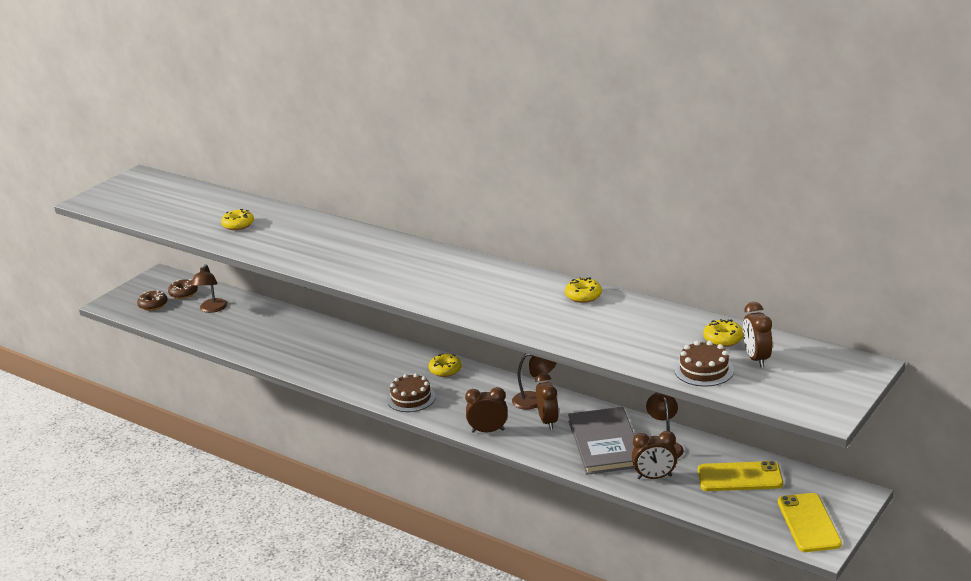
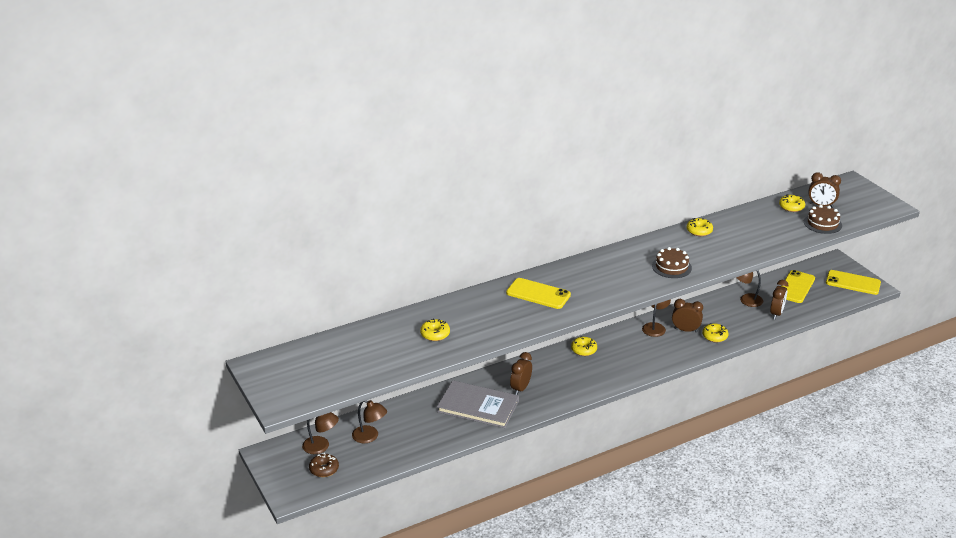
camera: 65 degrees left, 5 degrees up
(183, 293) = (321, 446): brown donut -> brown lamp
(352, 248) = (538, 294): none -> yellow phone
(411, 398) = (609, 375): brown cake -> brown cake (671, 267)
(488, 431) = (678, 356): brown clock -> brown clock (520, 388)
(554, 445) = (714, 336): none -> yellow donut
(605, 443) = (727, 318): grey book -> grey book (478, 406)

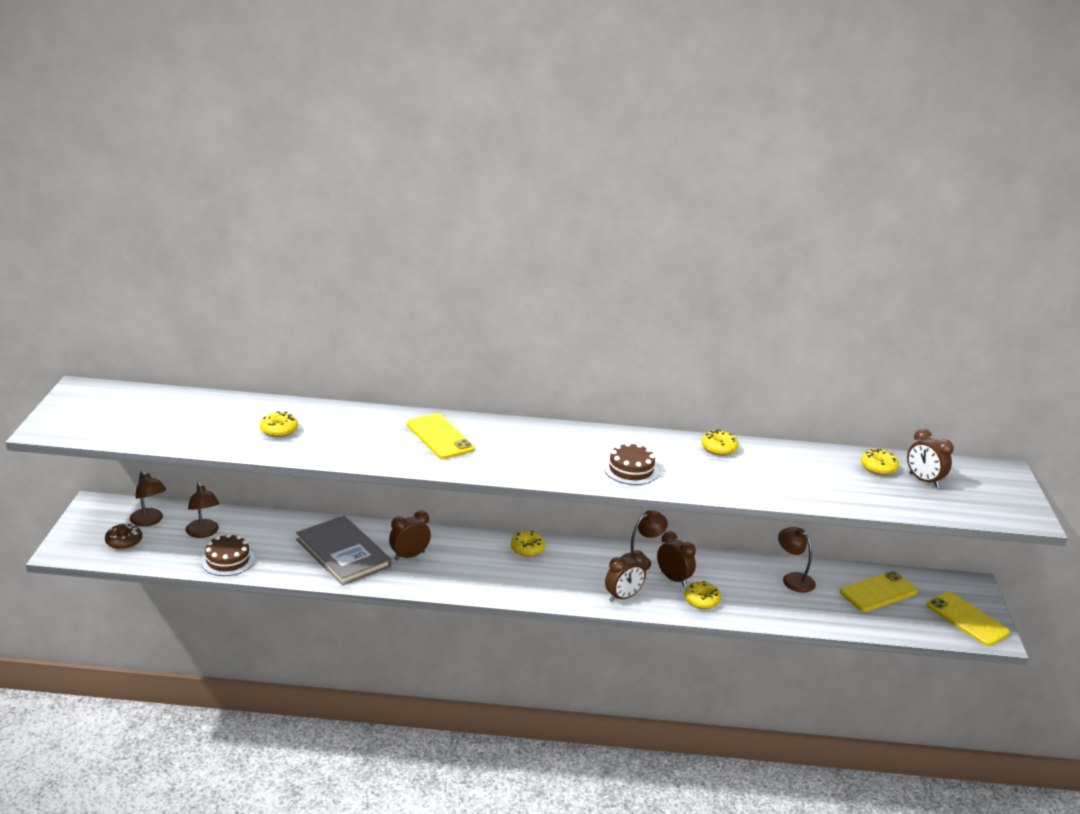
camera: 30 degrees right, 5 degrees down
(776, 314) = (814, 610): brown clock -> brown clock (623, 597)
(822, 223) = (898, 499): brown cake -> brown cake (227, 560)

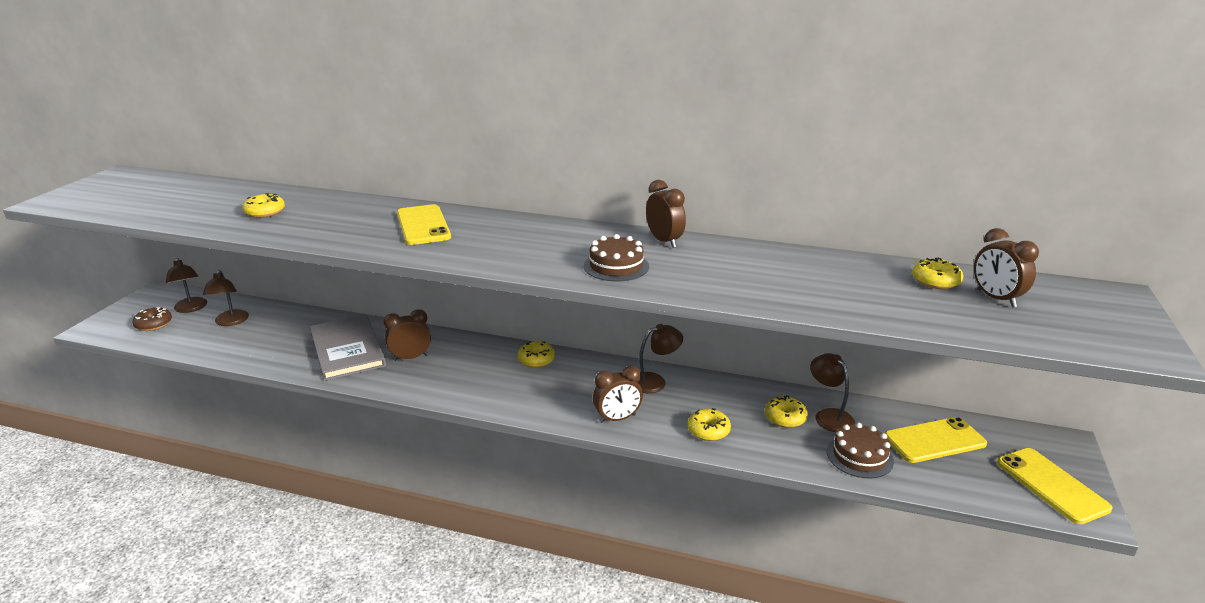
camera: 15 degrees right, 0 degrees up
(227, 560) = (233, 348): brown cake -> brown cake (859, 456)
(673, 579) = (684, 404): brown clock -> brown clock (664, 241)
(718, 448) = (735, 251): yellow donut -> yellow donut (785, 418)

